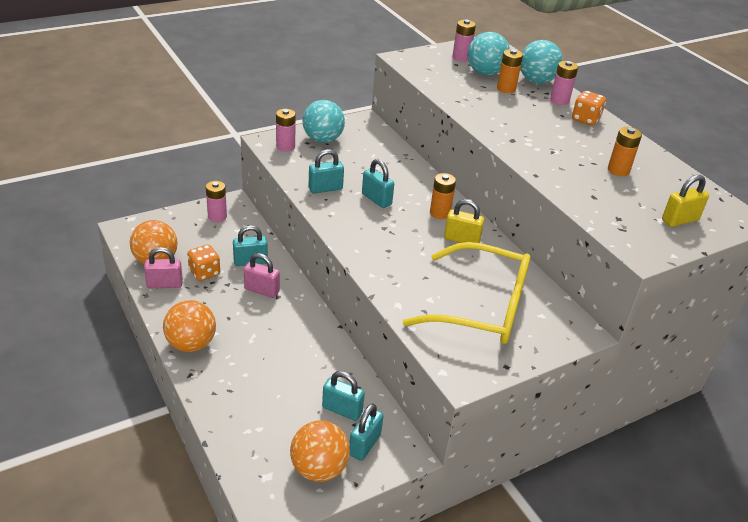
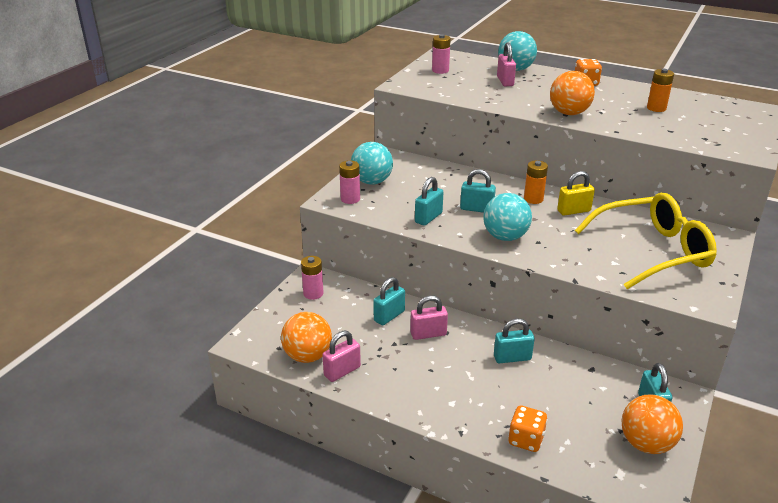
camera: 30 degrees left, 5 degrees down
(191, 344) = (429, 407): orange ball -> orange ball (569, 113)
(204, 273) = (363, 344): orange dice -> orange dice (526, 440)
(342, 410) = (604, 391): turquoise padlock -> turquoise padlock (512, 358)
(485, 73) = (474, 75): turquoise ball -> turquoise ball (505, 237)
(506, 89) = (505, 81): orange battery -> pink padlock
(559, 100) = (550, 77): pink battery -> none
(680, 220) = (736, 124): yellow padlock -> none

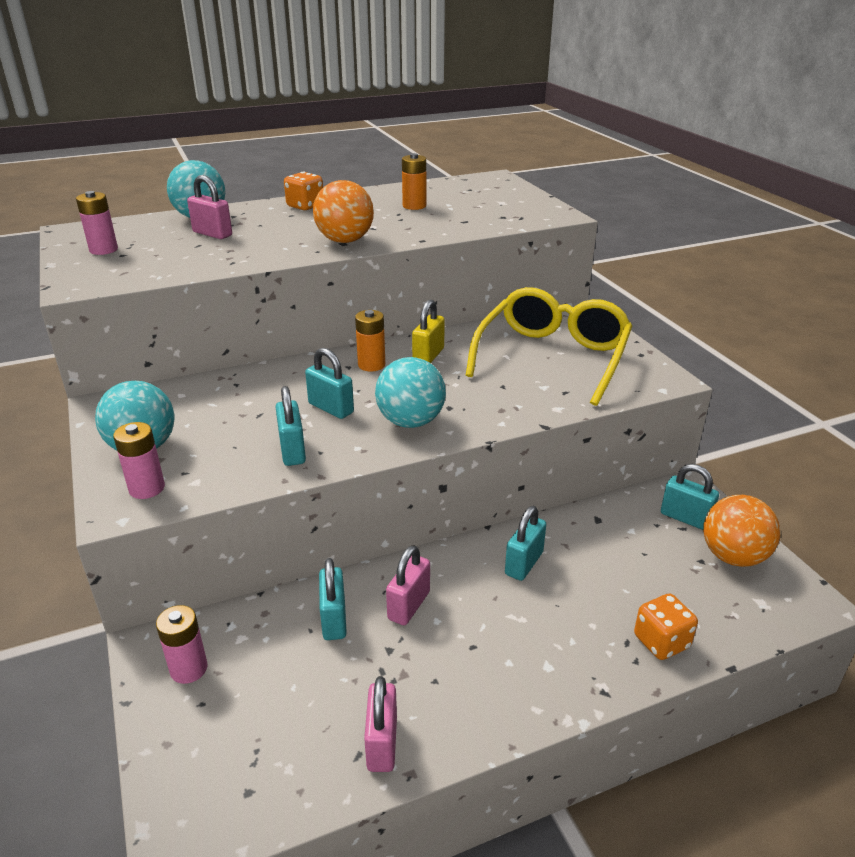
camera: 50 degrees left, 0 degrees up
(308, 356) = (307, 765): orange ball -> none
(476, 209) = (331, 408): turquoise padlock -> turquoise padlock turned 75 degrees clockwise

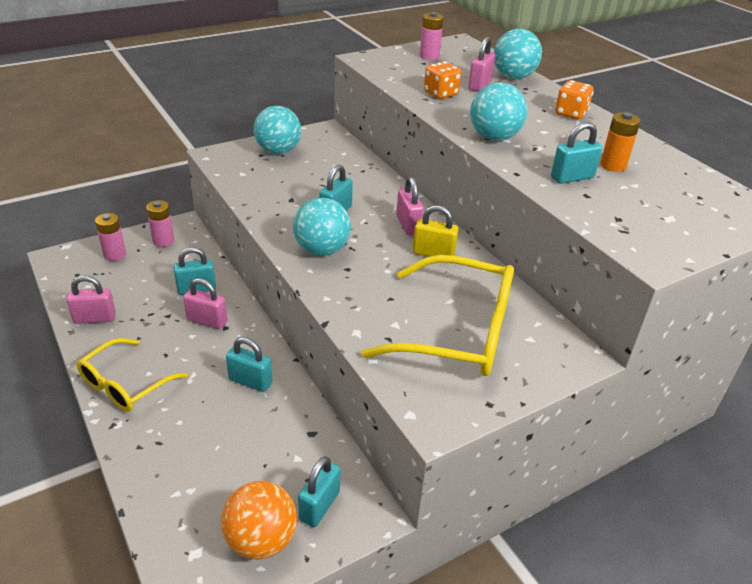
camera: 80 degrees right, 5 degrees up
(147, 488) = (235, 159): pink battery -> pink battery (115, 254)
(292, 451) = (277, 203): turquoise padlock -> turquoise padlock (572, 177)
(345, 241) = (494, 137): orange ball -> turquoise ball
(371, 365) = (408, 225): orange battery -> pink padlock
(531, 686) = (125, 385): none -> yellow glasses
(661, 642) = (156, 465): orange dice -> orange dice (440, 94)

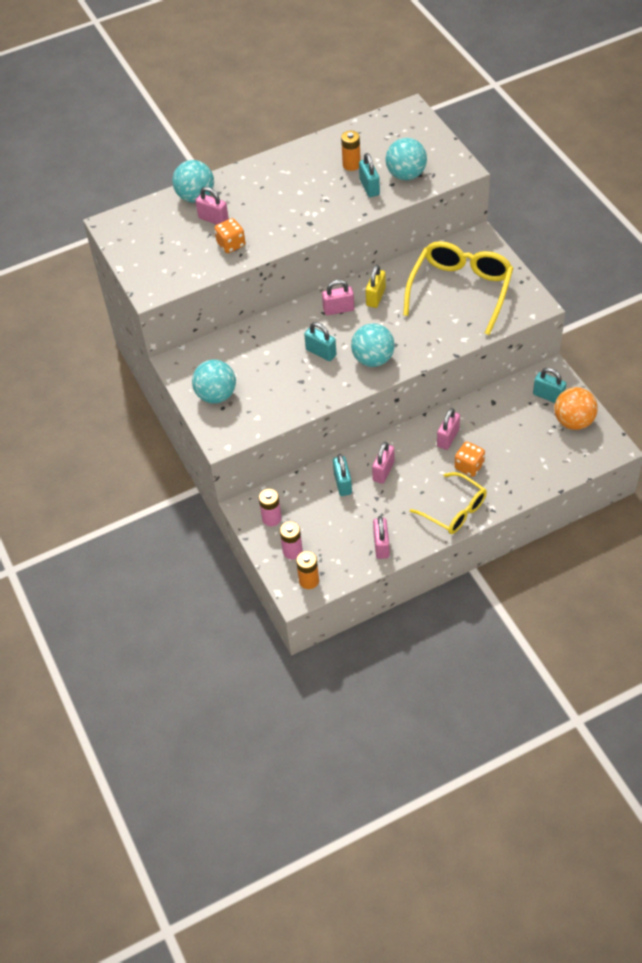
camera: 80 degrees left, 15 degrees up
(71, 265) = (309, 580): none -> orange battery
(250, 381) = (448, 438): turquoise padlock -> pink padlock
(429, 56) = (146, 247): pink battery -> none
(494, 137) = (310, 220): turquoise ball -> turquoise ball (406, 175)
(570, 113) = (268, 173): orange dice -> orange dice (469, 466)

